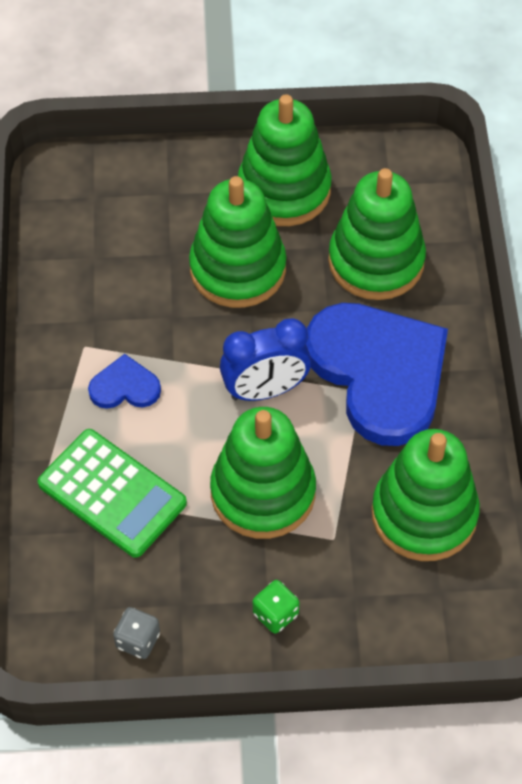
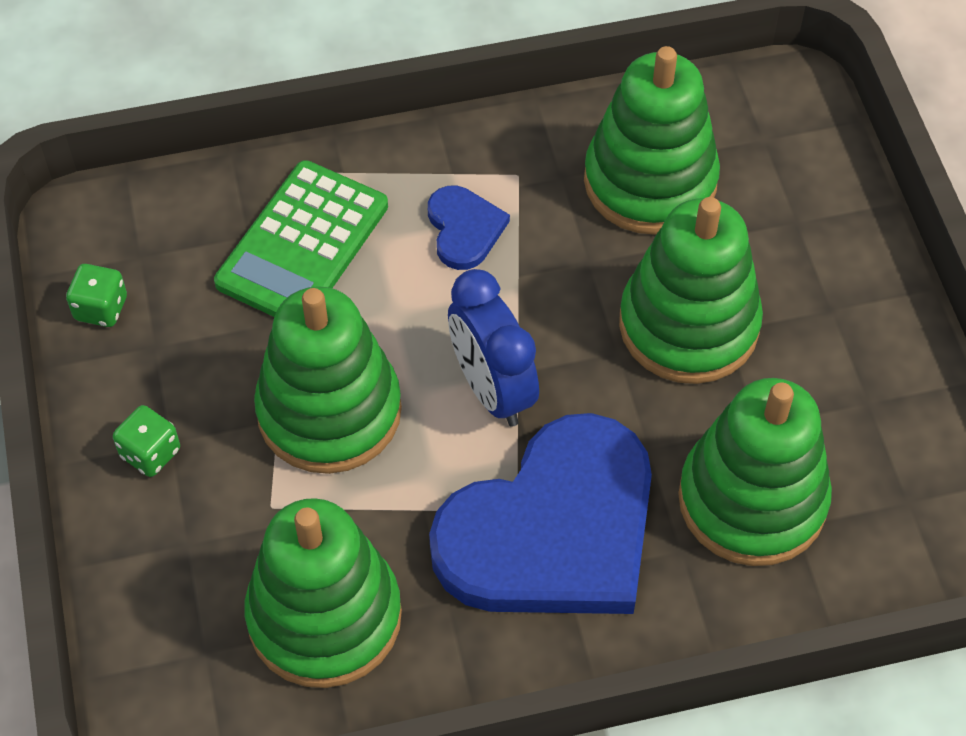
camera: 80 degrees right, 0 degrees up
(138, 640) = (101, 308): grey dice -> green dice
(284, 190) = (848, 361): green stacking toy -> green stacking toy (650, 181)

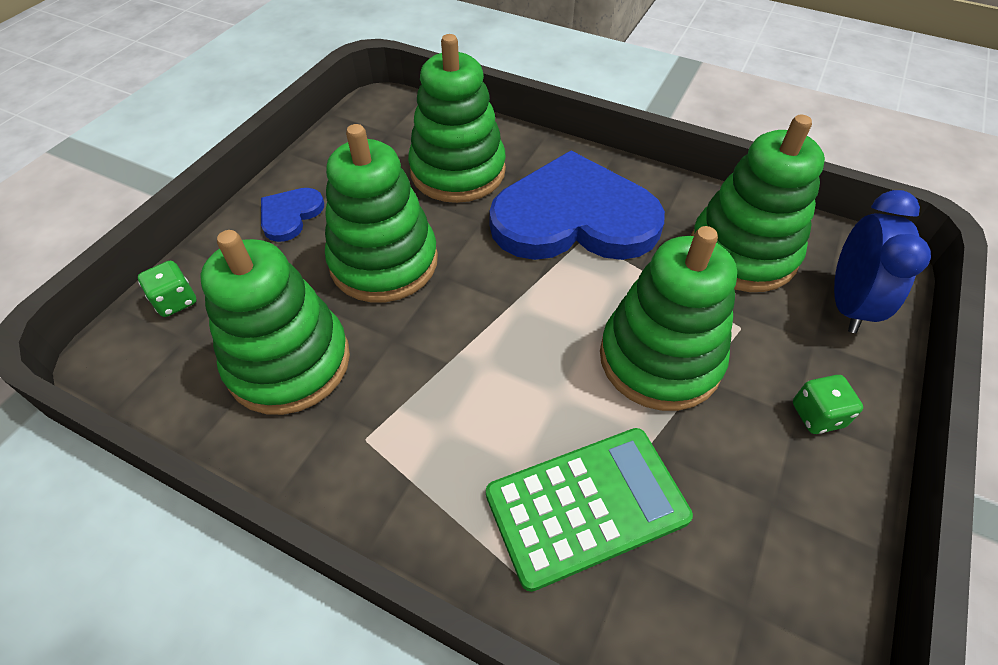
camera: 140 degrees left, 5 degrees down
(101, 308) = (811, 577): green dice -> green dice (176, 301)
(464, 229) = (449, 423): blue heart -> blue heart (290, 215)
(492, 389) = (539, 303): blue clock -> blue clock (847, 304)

